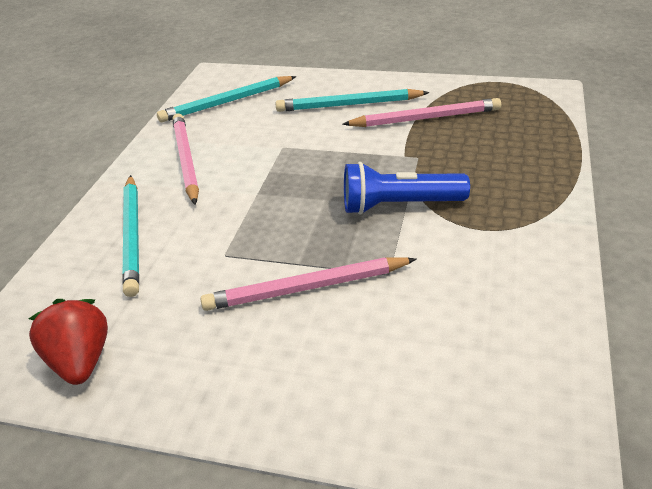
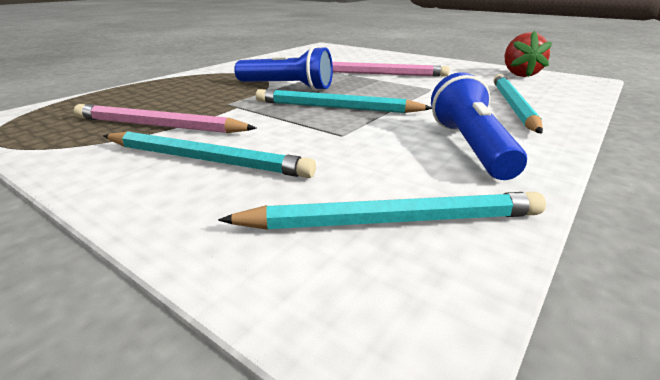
camera: 160 degrees left, 10 degrees down
(186, 160) = (470, 146): pink pencil -> blue flashlight
(311, 180) = (336, 107): none -> turquoise pencil

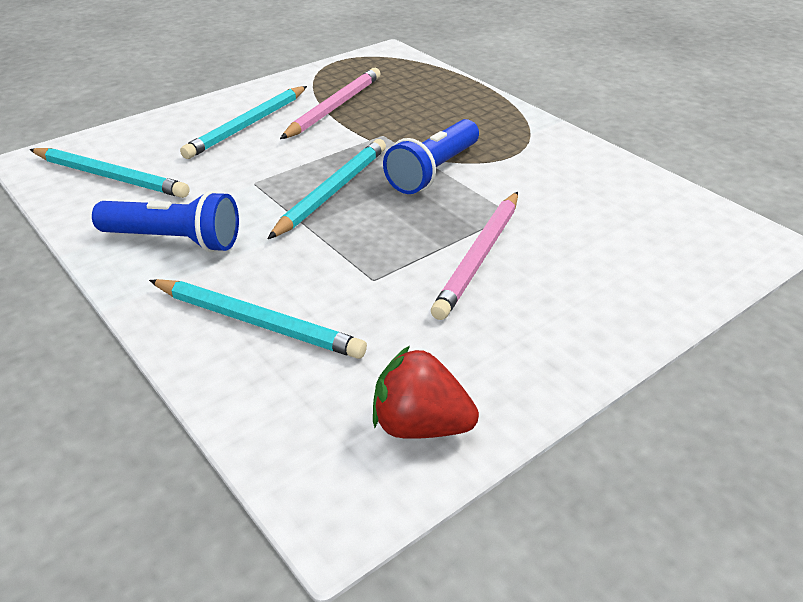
camera: 105 degrees right, 10 degrees up
(392, 221) = (110, 177): turquoise pencil -> turquoise pencil turned 75 degrees counterclockwise

